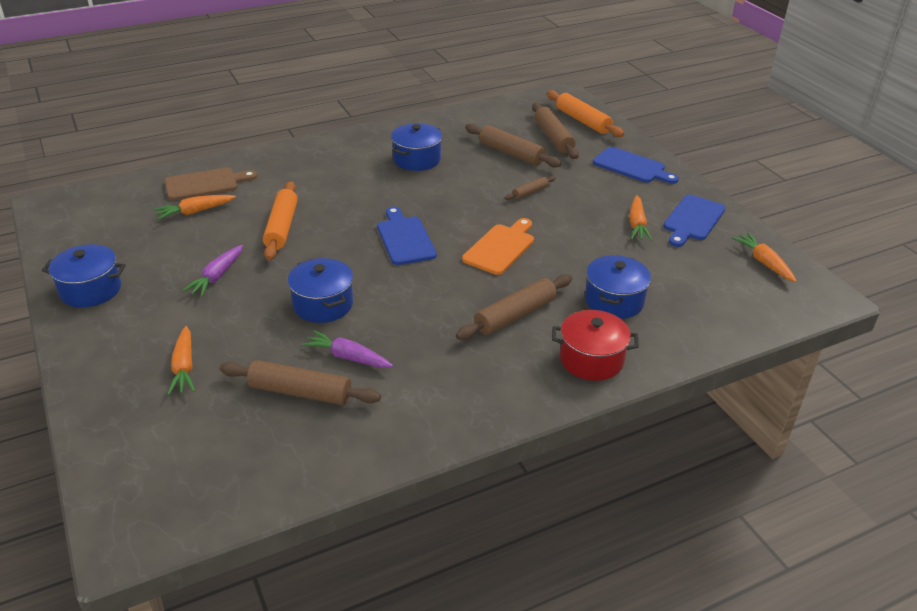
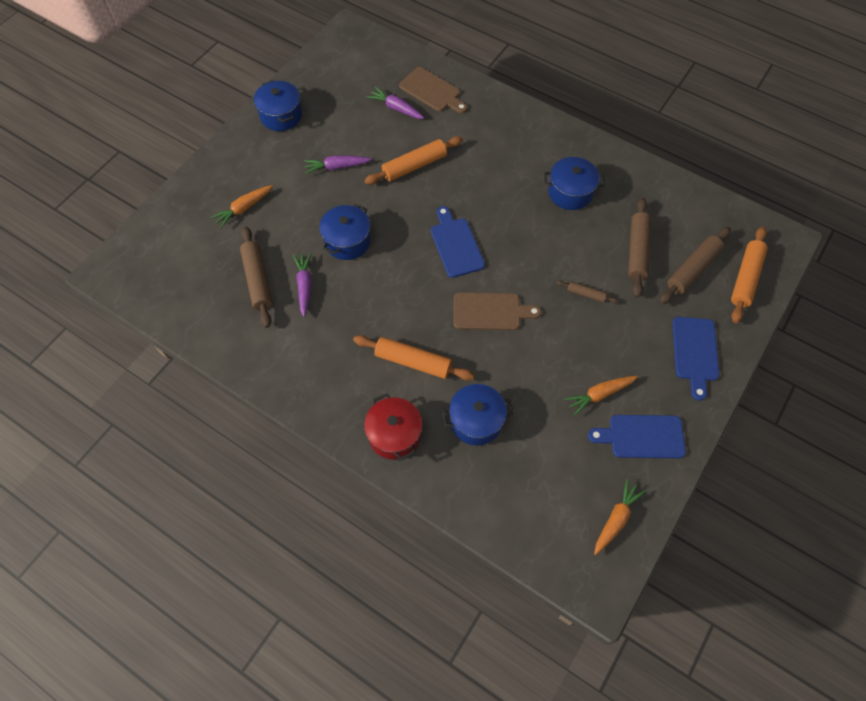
camera: 60 degrees right, 25 degrees up
(195, 212) = (396, 108): orange carrot -> purple carrot
(405, 239) = (456, 245): blue cutting board -> blue cutting board turned 60 degrees counterclockwise
(500, 248) = (490, 311): orange cutting board -> brown cutting board
(515, 315) = (413, 362): brown rolling pin -> orange rolling pin

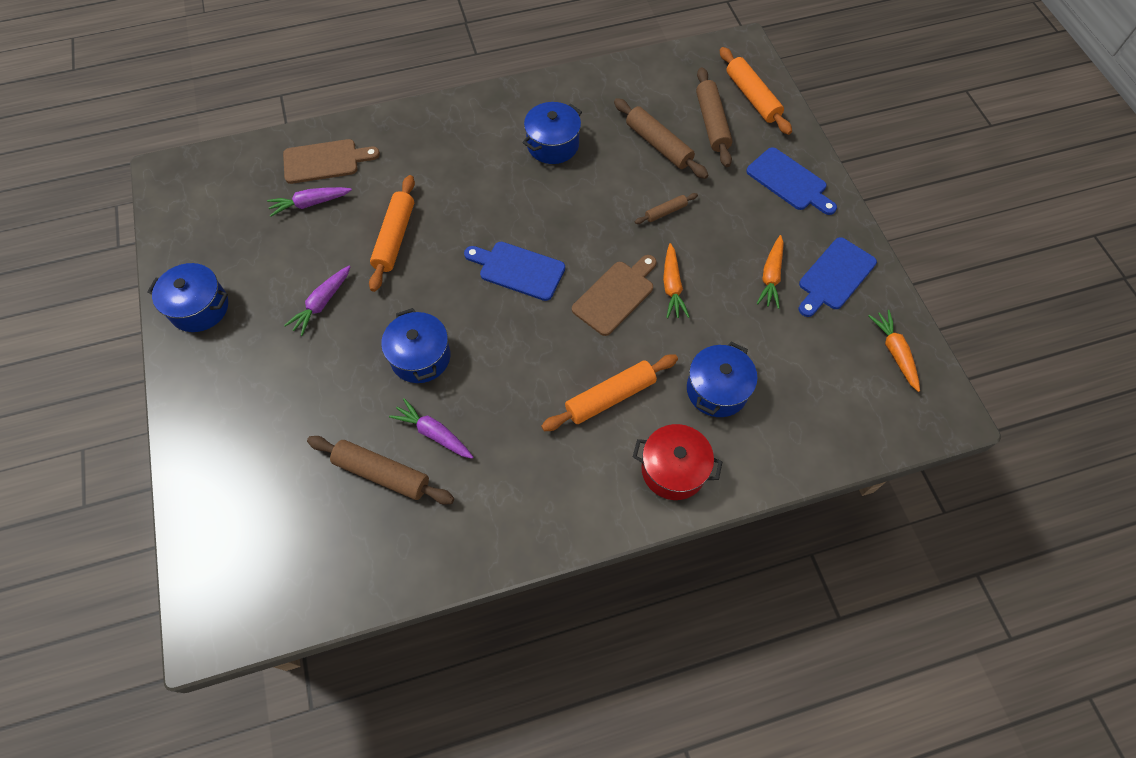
camera: 50 degrees left, 0 degrees up
(244, 208) = (278, 425): orange carrot -> orange carrot (672, 286)

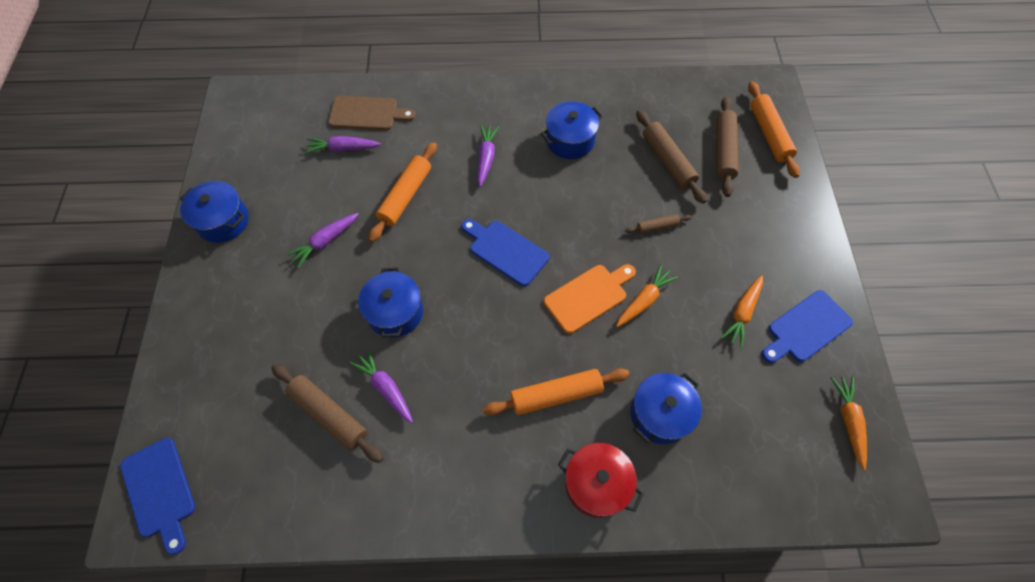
camera: 15 degrees right, 0 degrees up
(469, 181) = (486, 158): none -> purple carrot
(615, 295) = (588, 296): brown cutting board -> orange cutting board
(672, 286) = (644, 300): orange carrot -> orange carrot turned 150 degrees counterclockwise
(789, 181) = (784, 223): blue cutting board -> blue cutting board (159, 491)

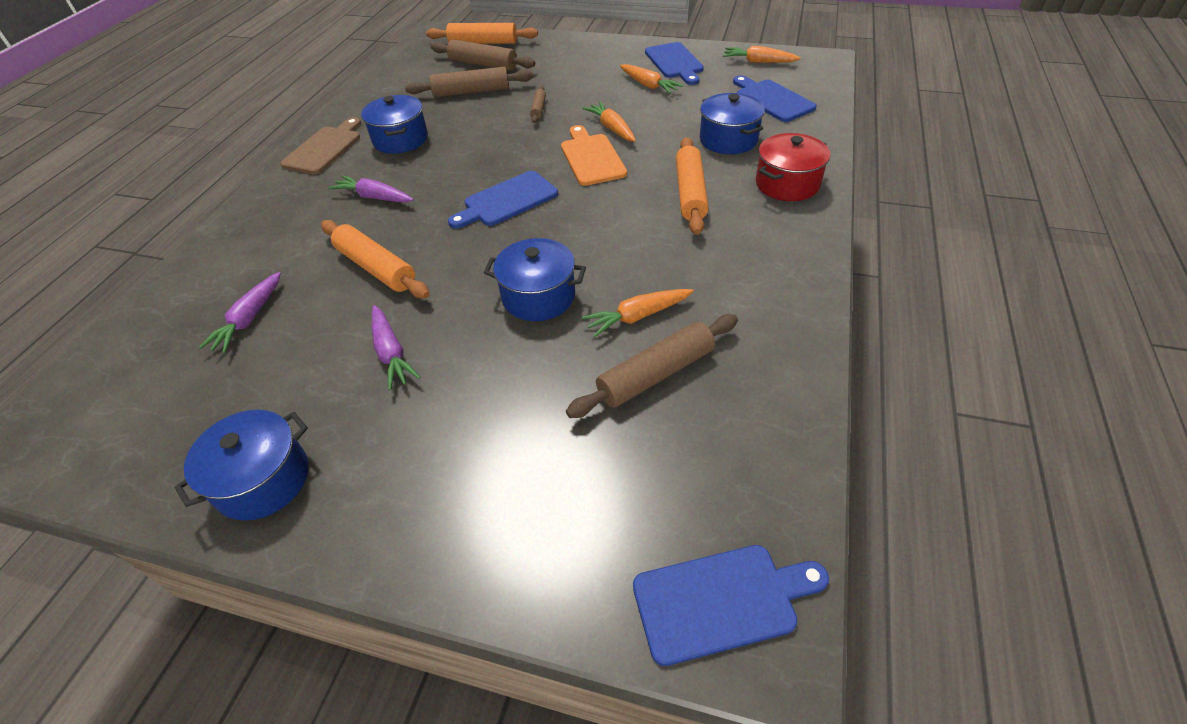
camera: 70 degrees left, 15 degrees down
(367, 113) = (211, 288): brown cutting board -> brown cutting board (324, 148)
(385, 388) = (638, 316): purple carrot -> orange carrot
(761, 449) = (772, 100): none -> blue cutting board

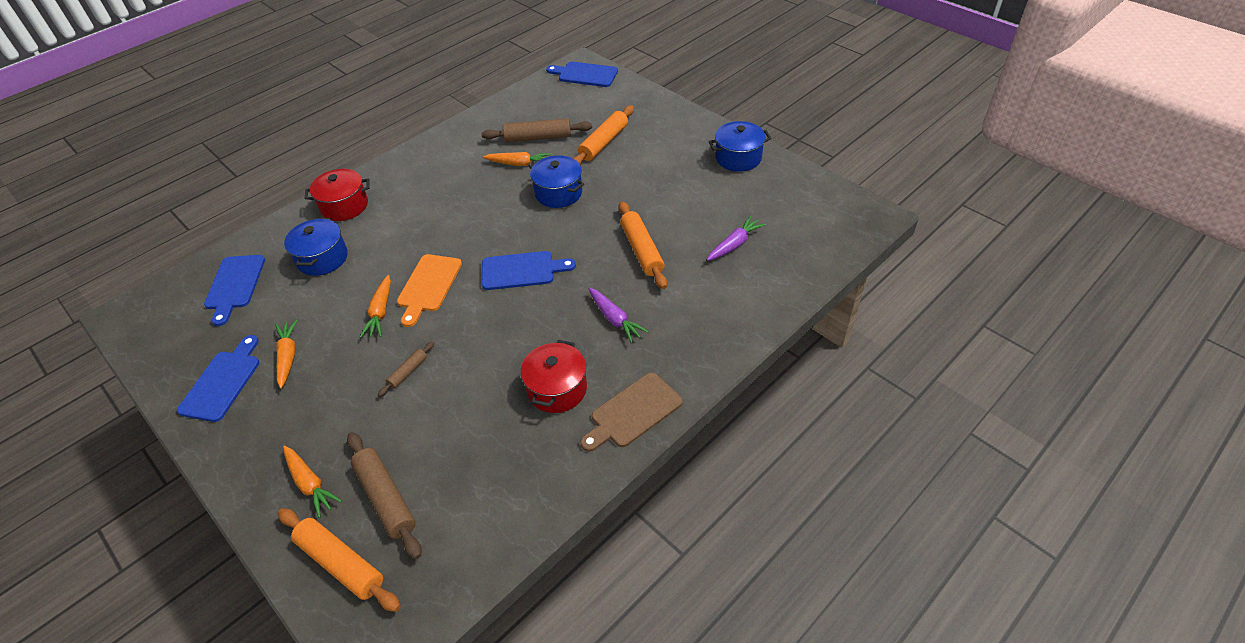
camera: 150 degrees left, 0 degrees up
(391, 353) = (656, 192): purple carrot -> none
(400, 140) = (557, 389): blue pot -> red pot
(471, 92) = (441, 441): brown rolling pin -> none
(690, 193) = (405, 224): orange rolling pin -> orange rolling pin (603, 143)
(758, 62) = (166, 341): orange carrot -> orange carrot (310, 484)

